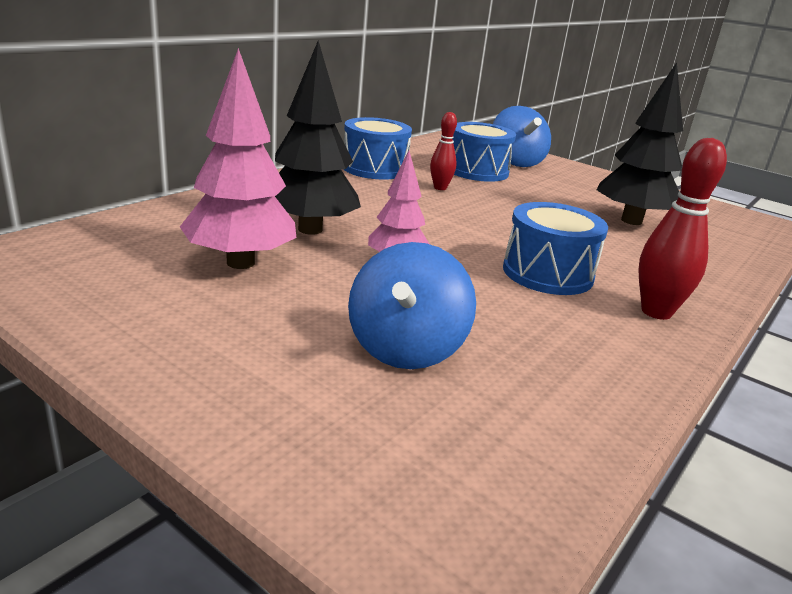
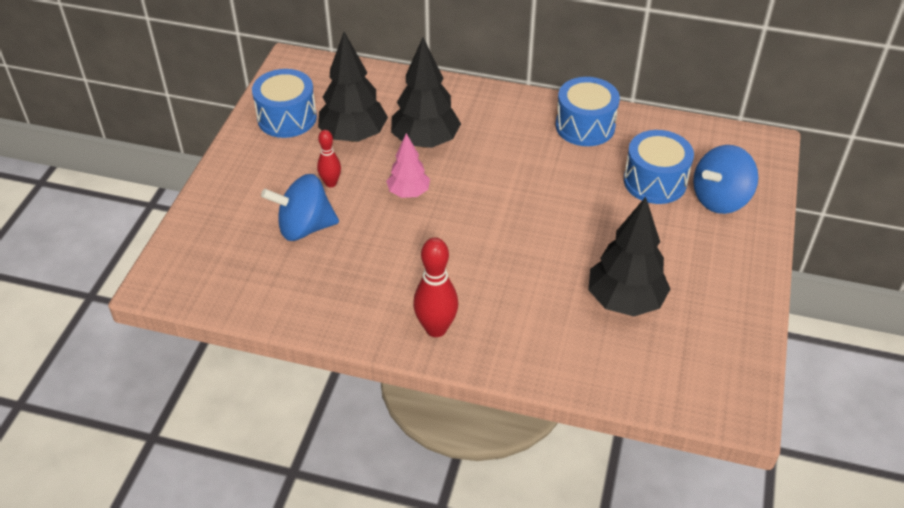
camera: 70 degrees right, 20 degrees up
(241, 263) = (354, 136): pink tree -> black tree
(440, 188) = (579, 173): red bowling pin -> red bowling pin (331, 183)
(547, 273) = (454, 265): blue drum -> blue drum (287, 118)

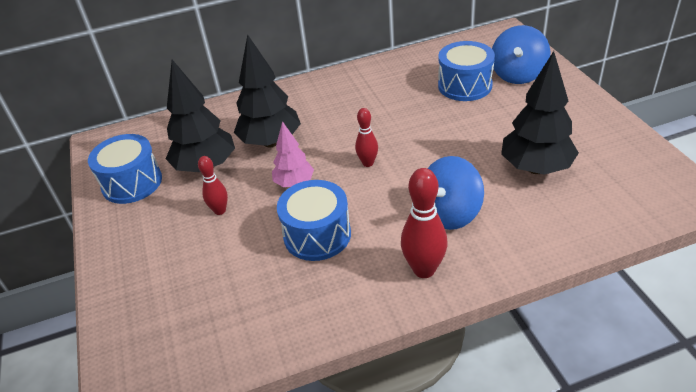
camera: 30 degrees left, 5 degrees down
(304, 227) = (229, 257): blue spinning top -> blue spinning top (450, 214)
(485, 209) = (368, 163): none -> red bowling pin
(585, 126) = (379, 76): blue drum -> blue drum (317, 235)

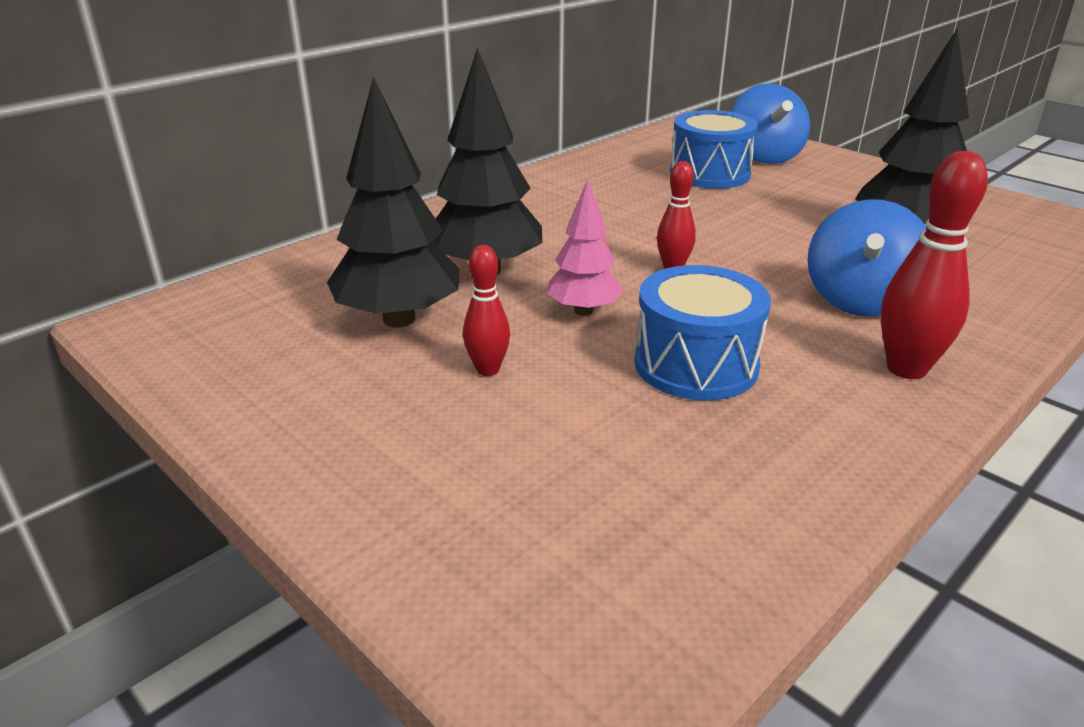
camera: 30 degrees left, 10 degrees down
(132, 183) = (264, 367): blue drum -> none

